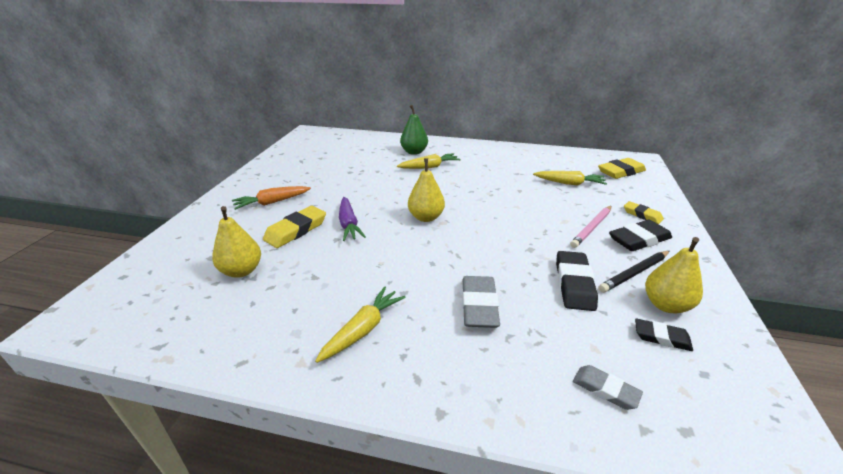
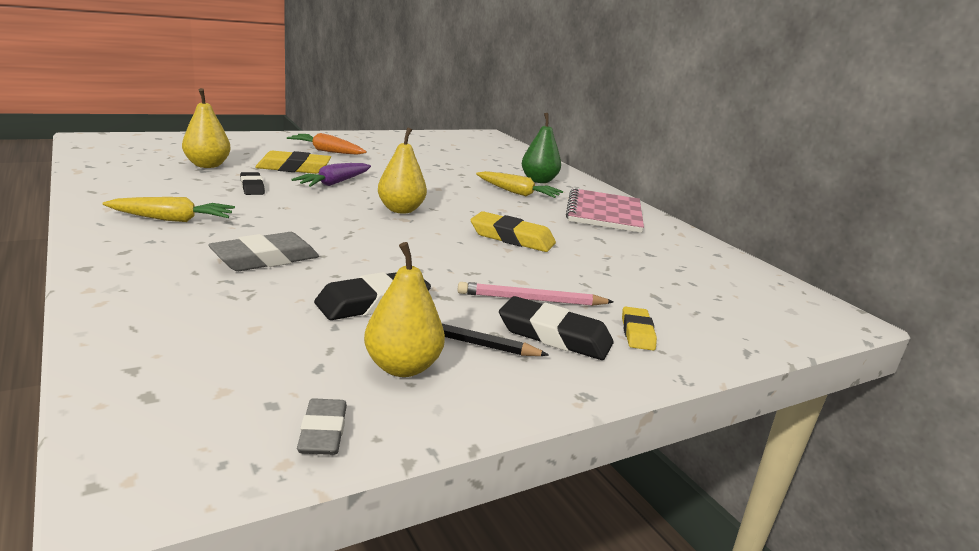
camera: 45 degrees right, 10 degrees down
(482, 156) = (604, 213): none -> pink notebook
(569, 183) = (635, 272): yellow carrot -> none
(605, 389) = (182, 340): grey eraser -> grey eraser (323, 432)
(621, 172) = (755, 305): yellow eraser -> yellow eraser (512, 238)
(661, 337) = (320, 369): black eraser -> black eraser (252, 187)

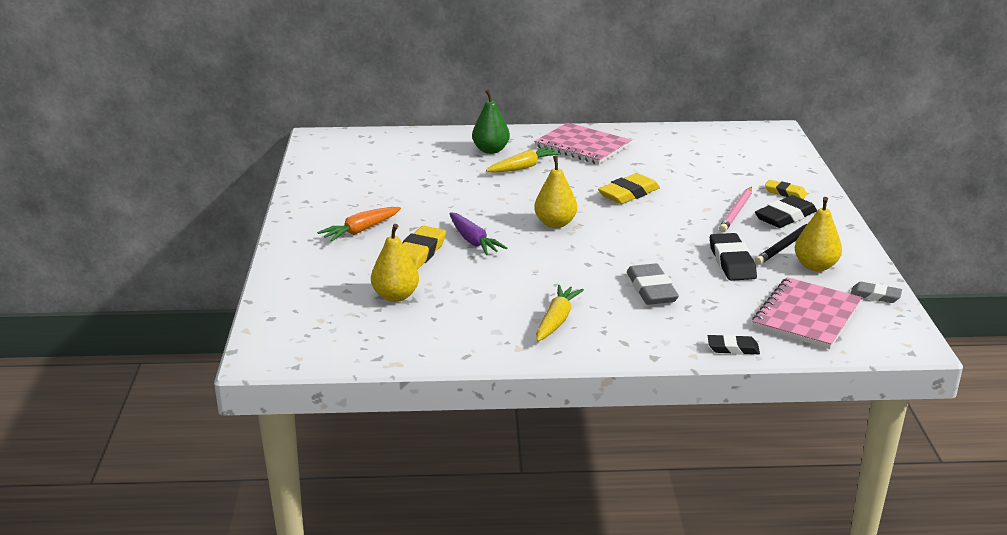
camera: 60 degrees left, 5 degrees up
(223, 365) = (806, 316): none -> pink notebook
(252, 187) = (475, 280): black eraser -> black eraser (733, 348)

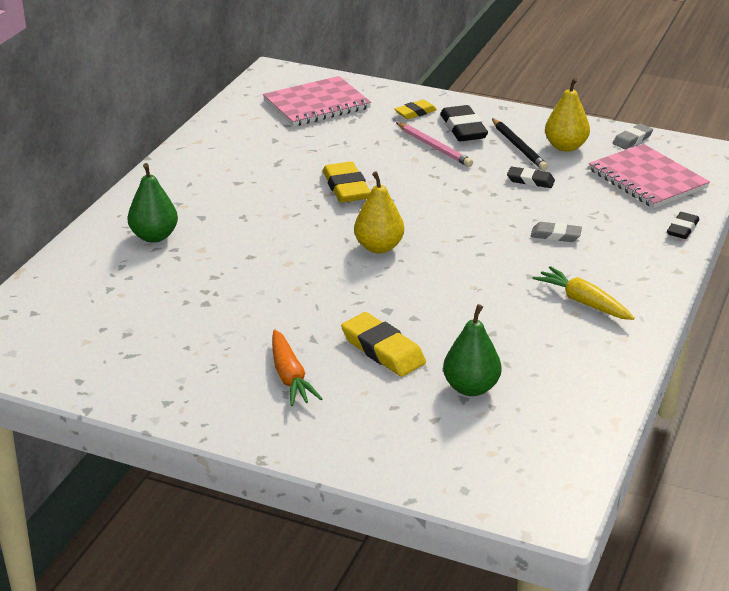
camera: 65 degrees left, 5 degrees up
(395, 296) = (471, 388): yellow pear -> green pear
(473, 241) = (379, 307): purple carrot -> none
(523, 167) = (222, 228): yellow carrot -> none
(582, 146) = (204, 179): pink notebook -> pink notebook (316, 104)
(651, 289) = (555, 235): grey eraser -> grey eraser, size x0.61
(731, 262) = (530, 181): black eraser -> black eraser, size x0.61

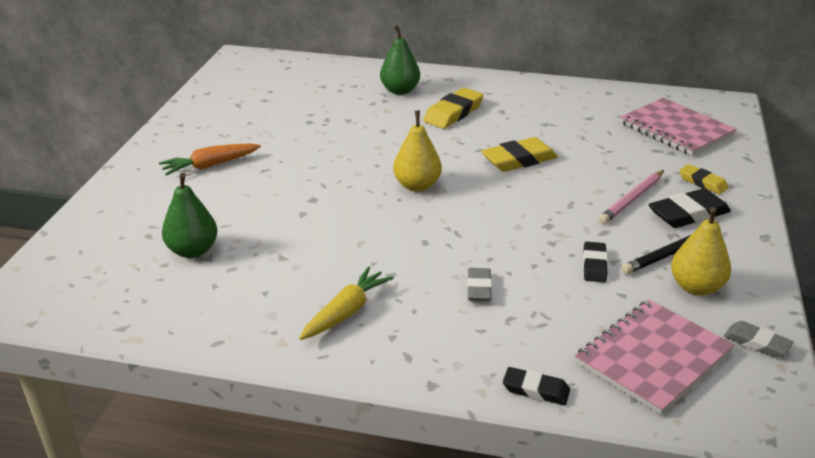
camera: 80 degrees right, 0 degrees up
(383, 350) = (249, 202): yellow eraser -> yellow eraser (453, 113)

